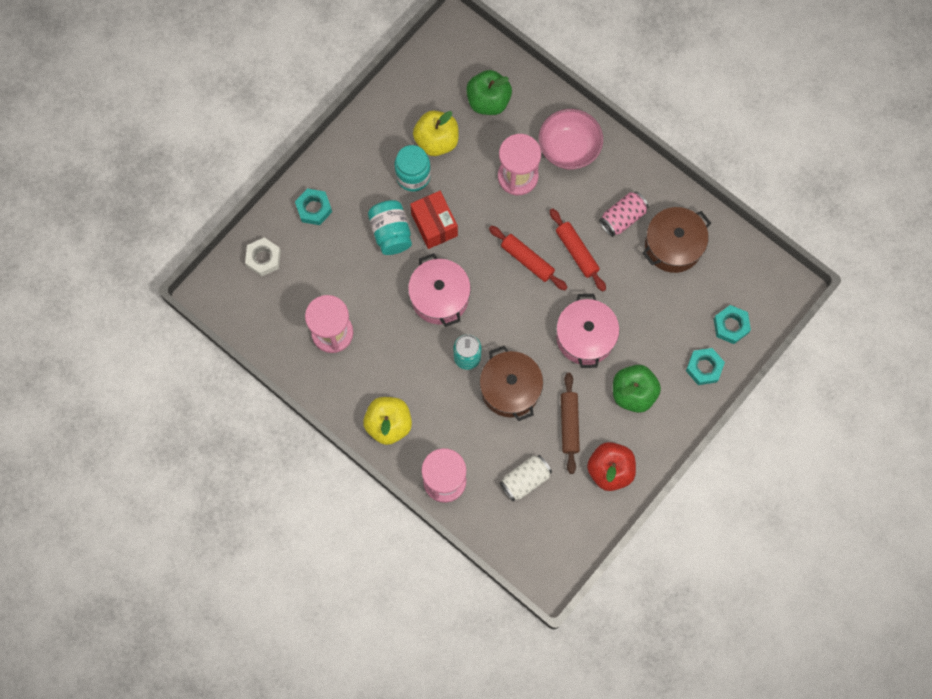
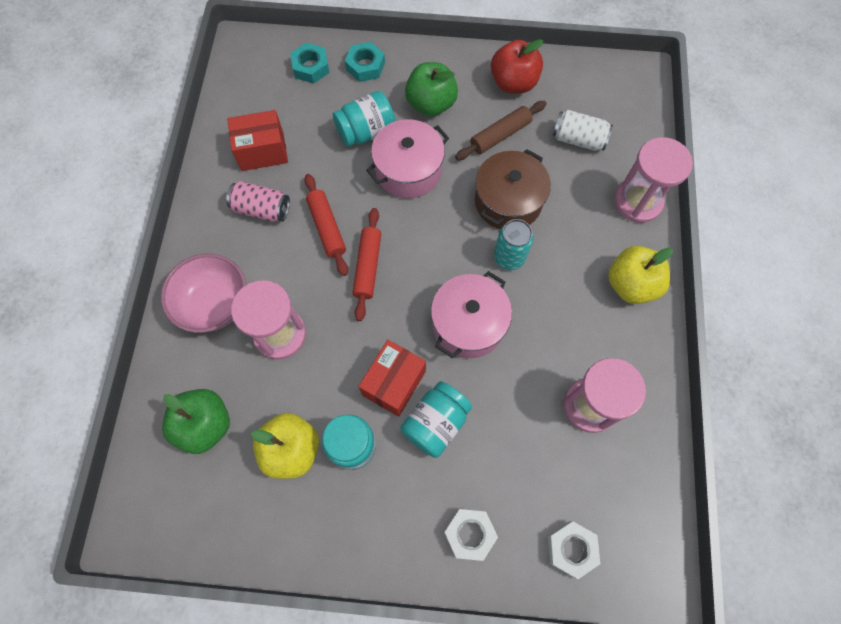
camera: 125 degrees left, 5 degrees down
(314, 208) = (470, 534): turquoise nut -> white nut
(577, 252) = (327, 228): red rolling pin -> red rolling pin turned 45 degrees counterclockwise
(640, 329) = (366, 132): none -> turquoise jar
(673, 246) = (262, 151): brown pot -> red box

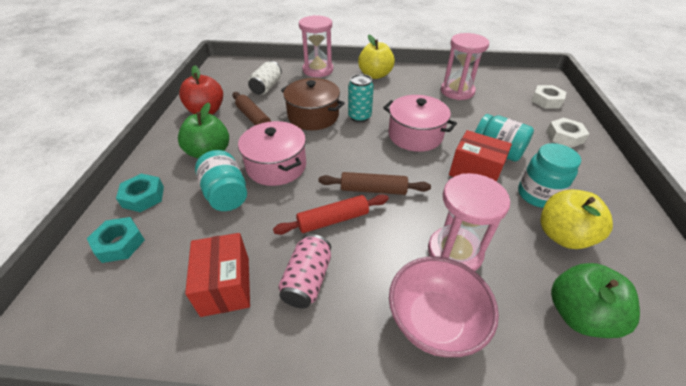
camera: 90 degrees left, 25 degrees down
(368, 266) = (373, 190): red rolling pin -> brown rolling pin

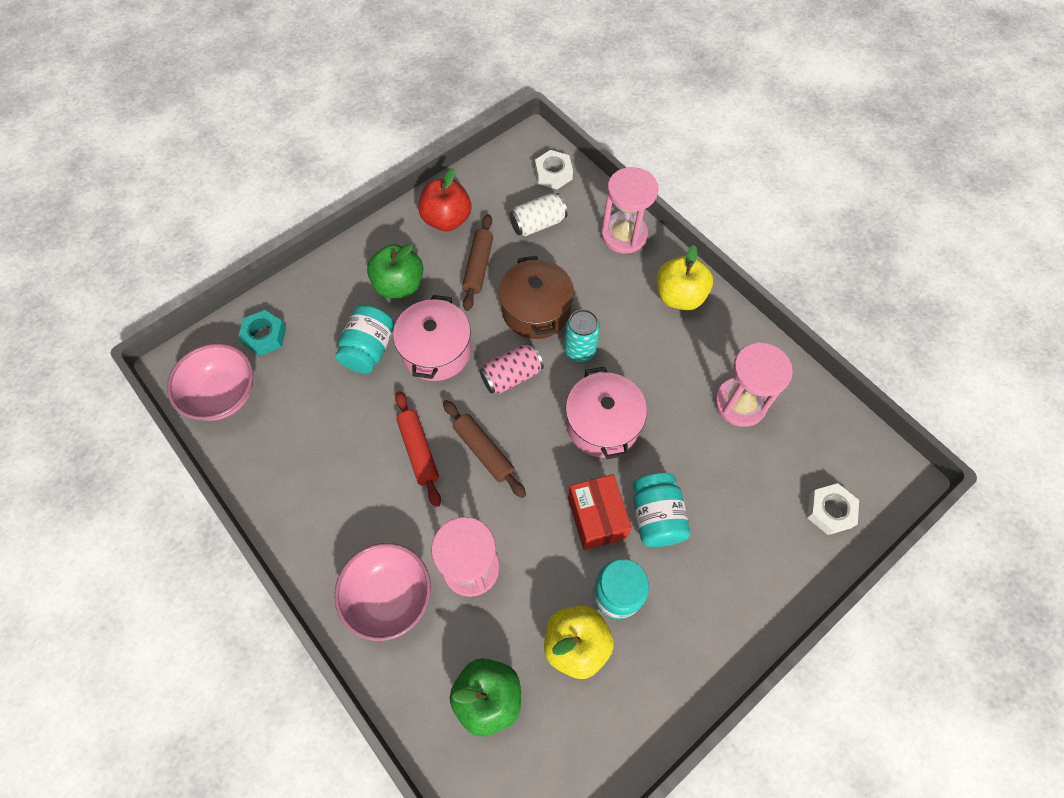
camera: 45 degrees right, 20 degrees up
(115, 310) = (224, 395): none -> pink bowl
(143, 197) = (312, 298): turquoise nut -> none
(226, 285) = (296, 438): red box -> none
(307, 280) = (347, 485): pink can -> pink can (511, 376)
(333, 220) = (419, 451): red rolling pin -> red rolling pin turned 45 degrees clockwise
(564, 136) = (760, 570): white nut -> white nut (553, 174)

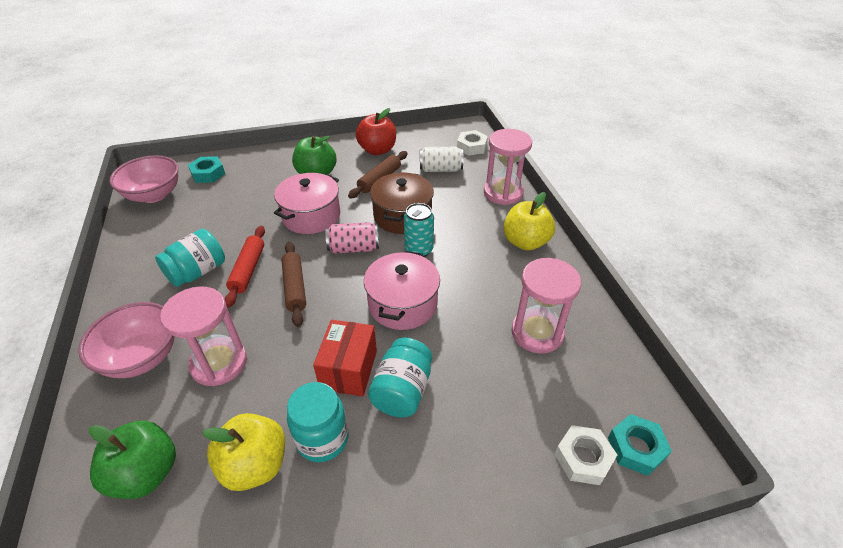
camera: 25 degrees right, 20 degrees down
(369, 349) = (267, 201): turquoise jar -> turquoise jar (197, 272)
(864, 483) = (636, 448): none -> turquoise nut

